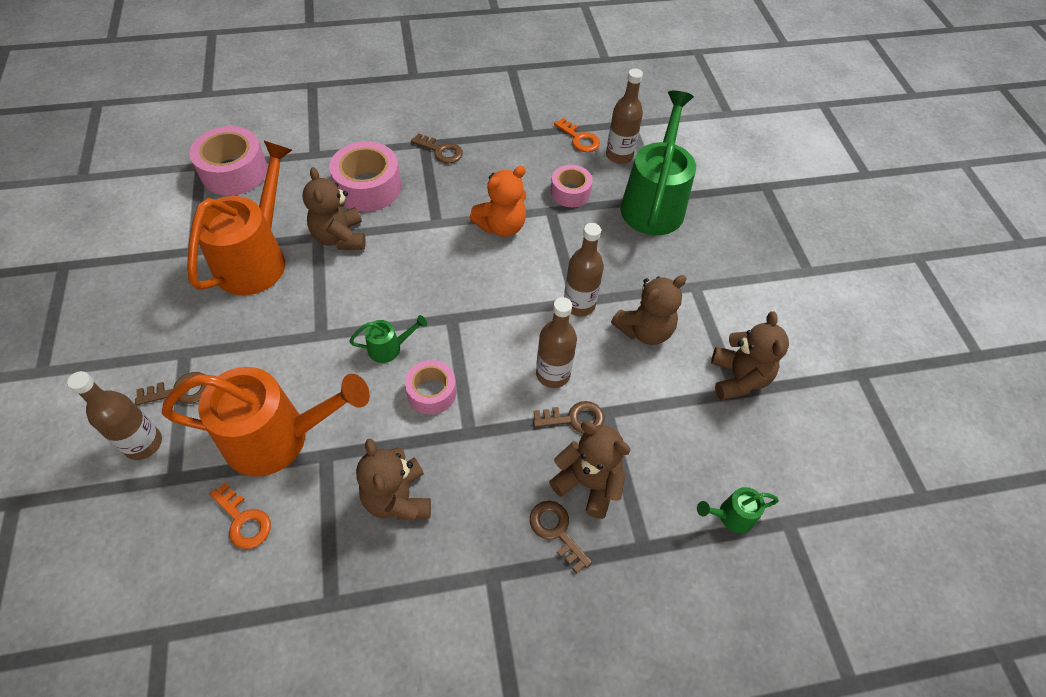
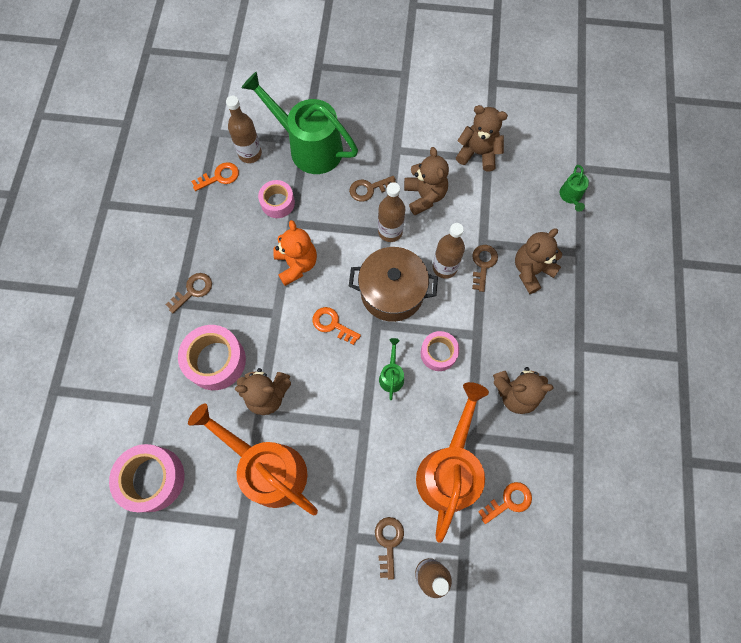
camera: 70 degrees left, 15 degrees up
(438, 275) = (332, 324): none -> orange key
(498, 324) = (392, 292): none -> brown pot
(556, 531) = (559, 299): brown key -> brown key (369, 189)

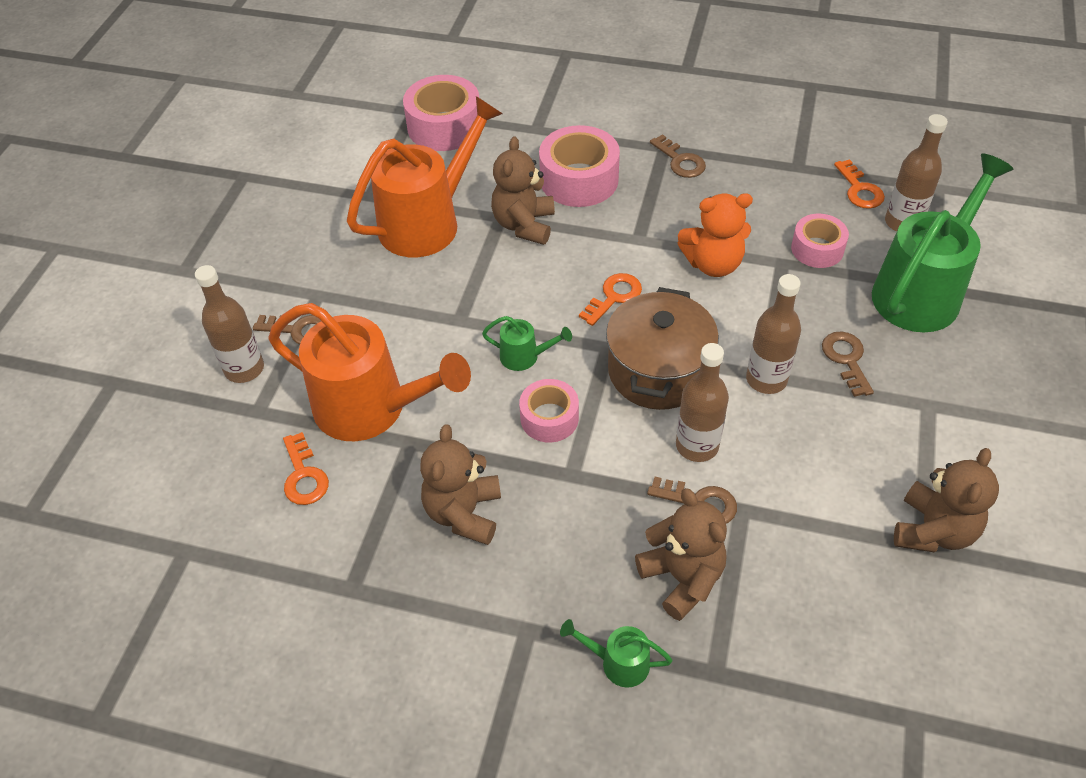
camera: 100 degrees right, 20 degrees down
(424, 196) = (835, 434): brown teddy bear -> none
(570, 197) = (842, 682): green watering can -> green watering can (617, 662)

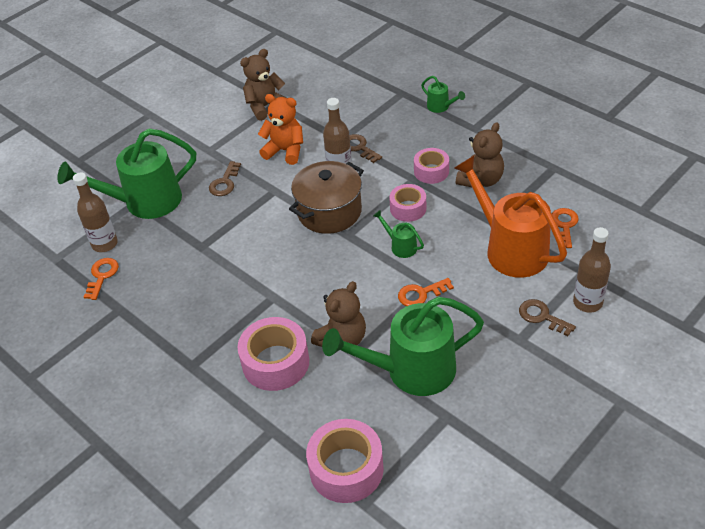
camera: 150 degrees left, 5 degrees down
(429, 221) = (410, 371): orange watering can -> green watering can
(614, 297) = (320, 263): orange key -> orange key (421, 294)
(680, 161) = (191, 348): brown key -> none
(682, 578) = (391, 124): brown teddy bear -> none
(713, 264) = (242, 261): orange teddy bear -> orange teddy bear (285, 151)
(766, 379) = (275, 187): brown bottle -> none
(817, 249) = (172, 247): pink tape -> pink tape (431, 171)

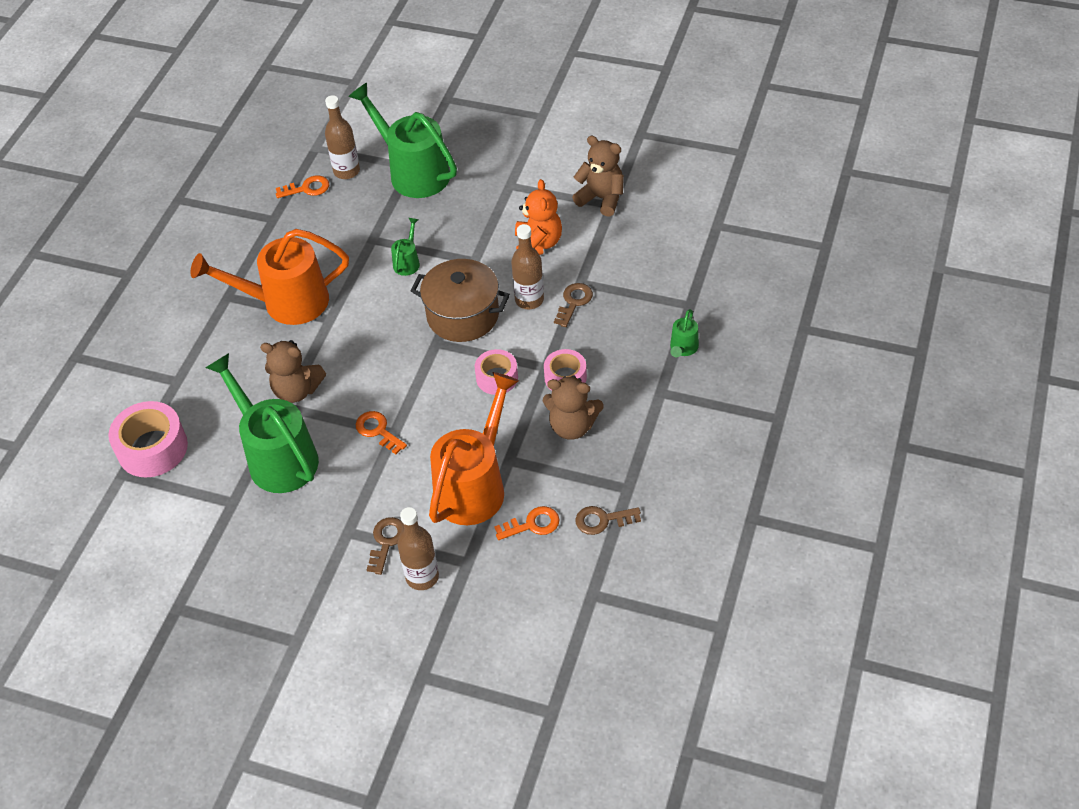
camera: 65 degrees right, 5 degrees up
(225, 182) = (467, 218): brown key -> brown key (602, 520)
(231, 323) = (285, 303): none -> orange watering can
(275, 362) = (251, 353): pink tape -> none
(400, 246) = (438, 391): green watering can -> green watering can (407, 262)

